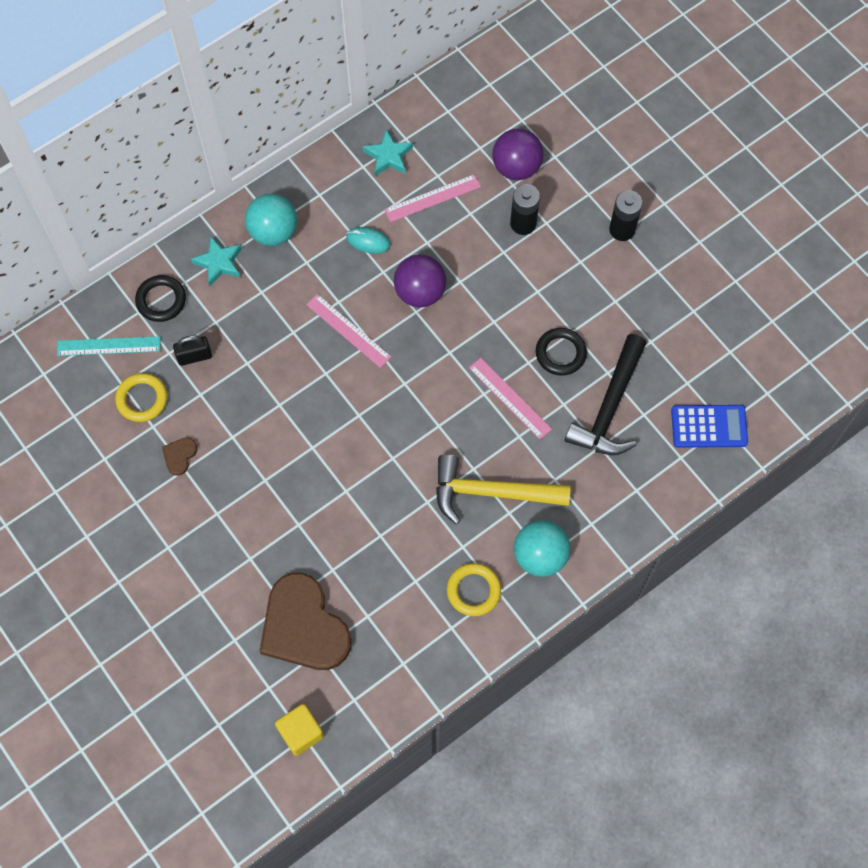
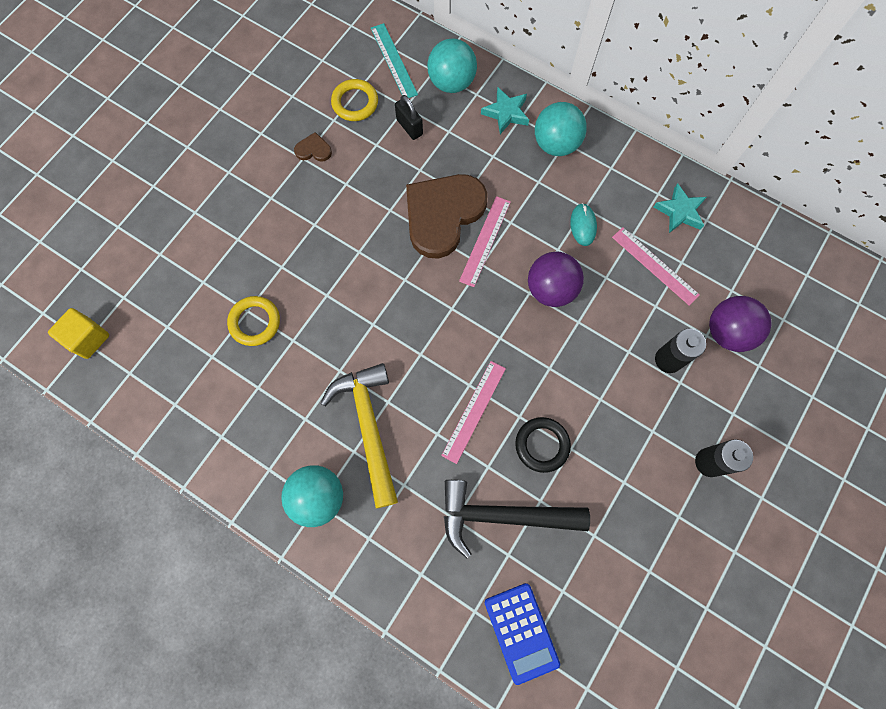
camera: 70 degrees right, 5 degrees up
(161, 300) = (451, 83): black ring -> turquoise ball
(304, 626) = (187, 305): brown heart -> brown heart (443, 214)
(473, 591) = (263, 444): yellow ring -> yellow ring (255, 322)

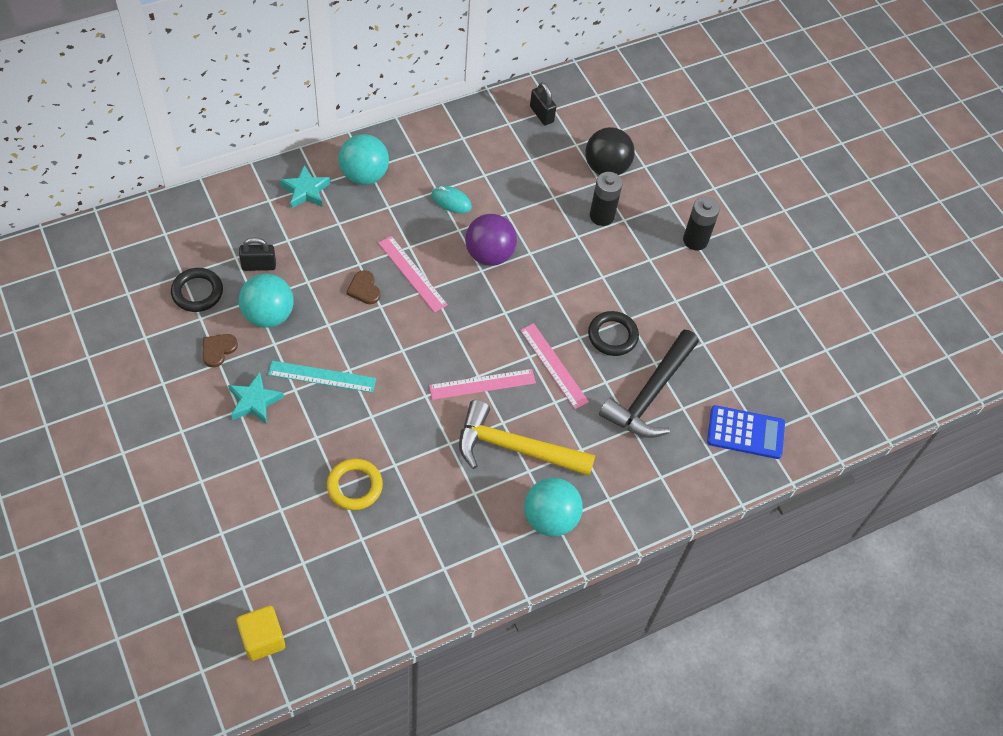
camera: 65 degrees left, 15 degrees down
(355, 103) = (197, 292): yellow ring -> black ring
(394, 61) = (180, 240): turquoise ruler -> turquoise ruler (322, 376)
(443, 214) = (364, 289): brown heart -> brown heart, size x0.40
(451, 83) = (242, 211): turquoise ball -> turquoise ball (268, 315)
(655, 266) = (521, 177): pink ruler -> pink ruler (482, 384)
(679, 211) = (488, 134): turquoise star -> turquoise star (254, 401)
(727, 332) = (606, 168): purple ball -> black ball
(741, 241) = (541, 114): none -> black padlock

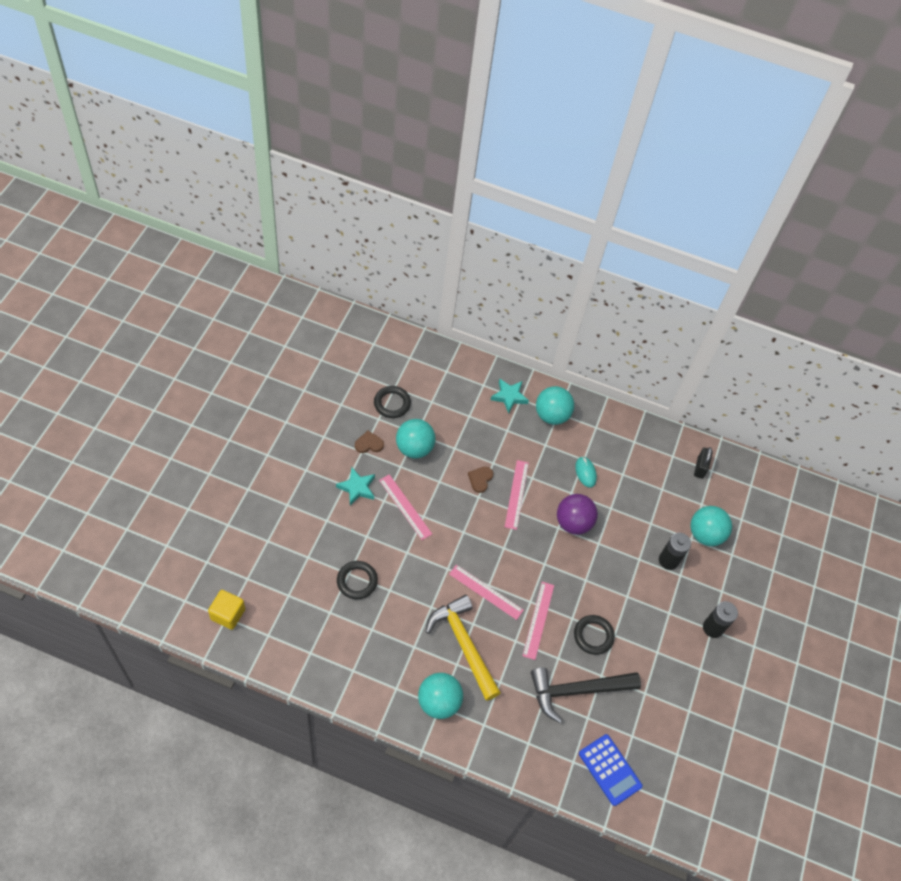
camera: 45 degrees right, 0 degrees up
(259, 265) = (438, 417): black padlock -> none
(322, 376) = (405, 507): turquoise ruler -> pink ruler
(354, 486) = (357, 581): yellow ring -> black ring
(606, 168) = (705, 534): black ball -> turquoise ball

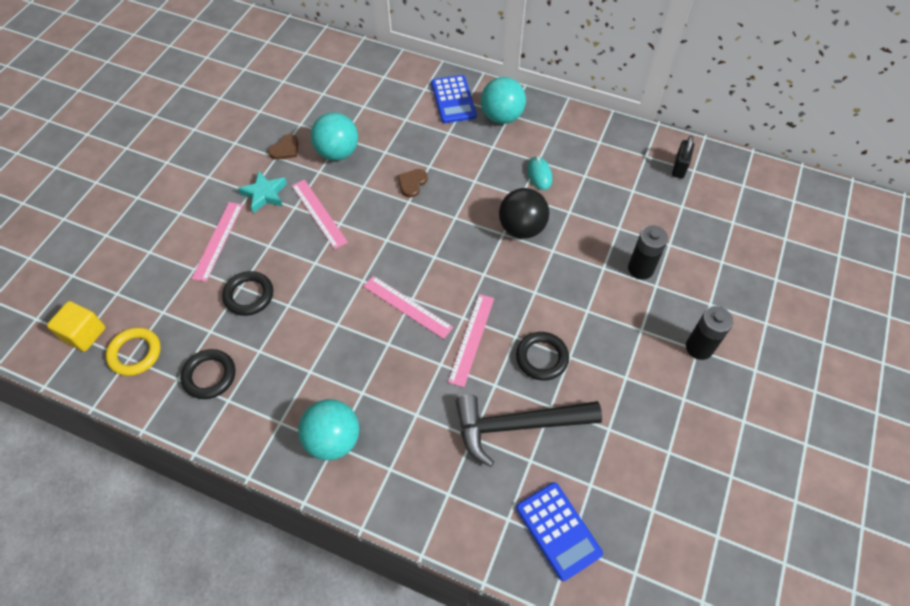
camera: 10 degrees right, 0 degrees up
(273, 631) = (135, 353): none -> yellow ring
(369, 444) = (285, 149): brown heart -> brown heart turned 135 degrees clockwise
(392, 403) = (317, 109): black ring -> black ring (209, 376)
(463, 644) = (373, 368): yellow hammer -> none
(509, 397) = (453, 99): turquoise star -> blue calculator
(516, 494) = (454, 198): pink ruler -> pink ruler (218, 240)
(573, 523) = (522, 228): purple ball -> black ball
(705, 534) = (687, 239): turquoise ball -> none

